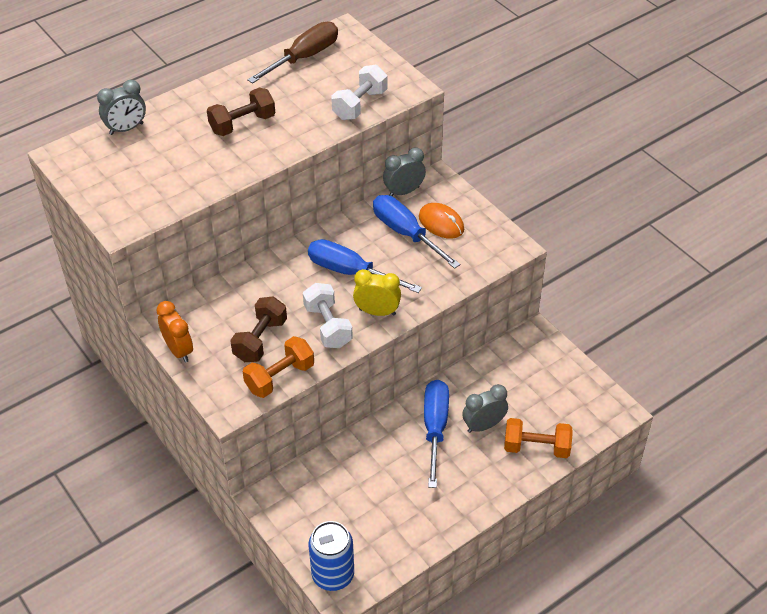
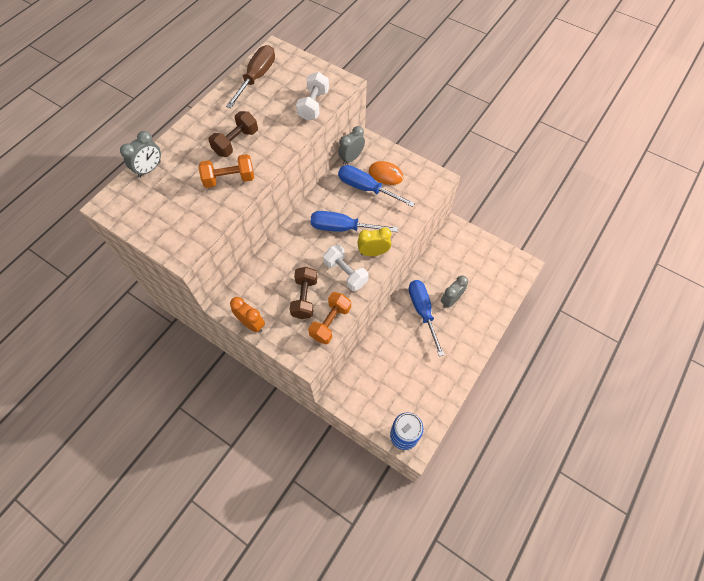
camera: 20 degrees left, 15 degrees up
(536, 447) = (488, 305): orange dumbbell -> orange dumbbell (229, 179)

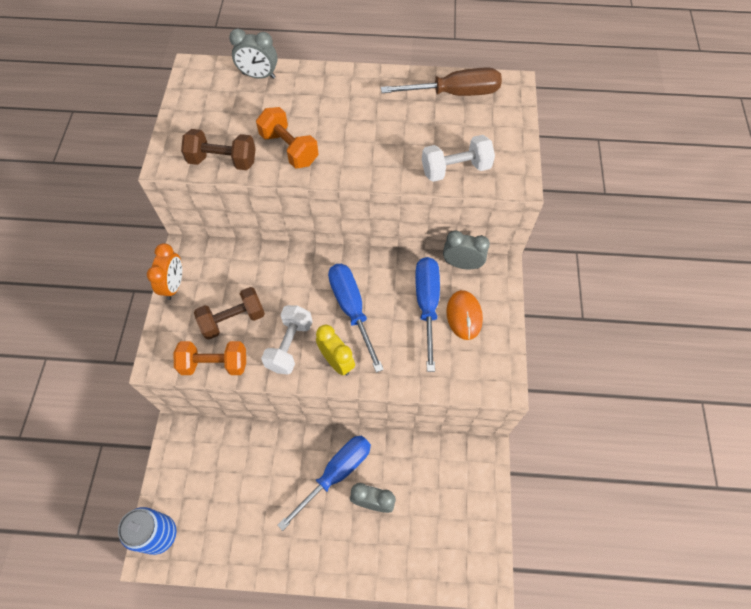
camera: 60 degrees right, 0 degrees up
(236, 142) = (344, 126): brown dumbbell -> brown dumbbell (222, 160)

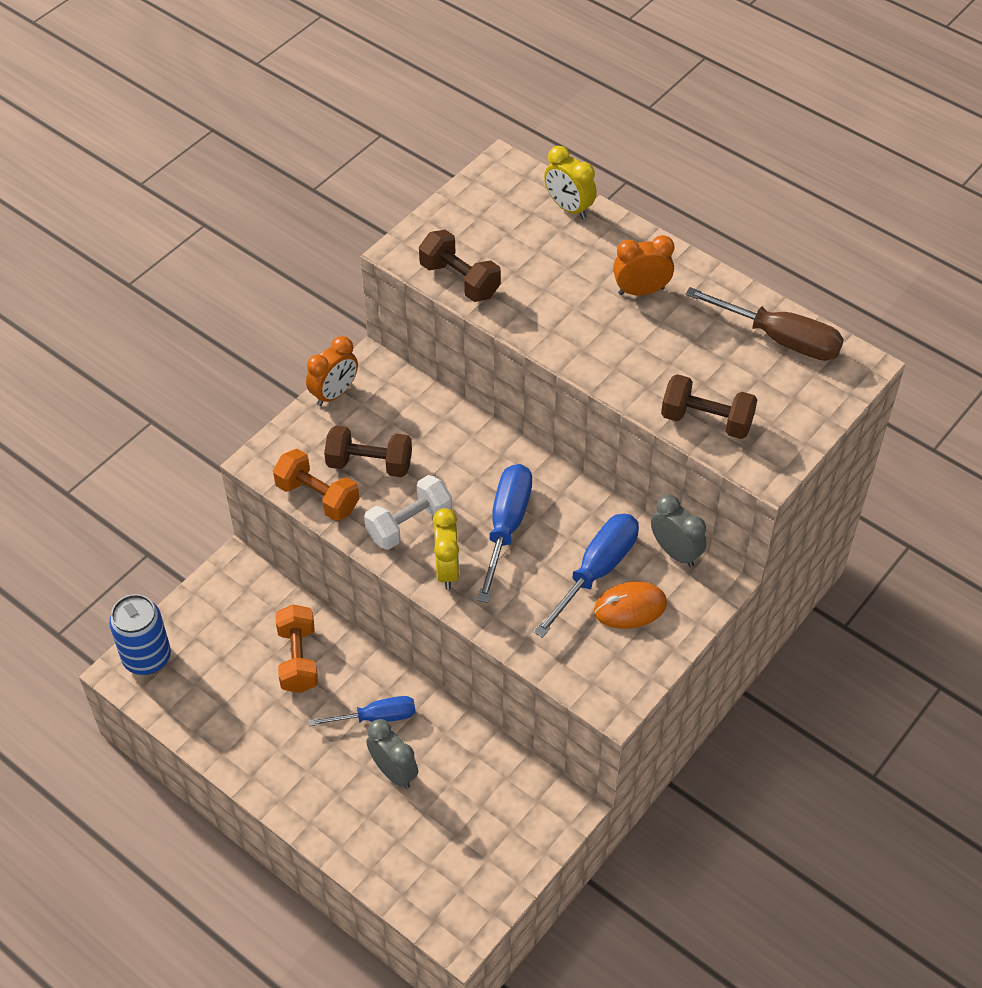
camera: 35 degrees right, 10 degrees down
(259, 76) = (568, 208): grey clock -> yellow clock
(289, 149) = (539, 304): orange dumbbell -> orange dumbbell (298, 659)
(337, 473) = (377, 717): blue screwdriver -> blue screwdriver, size x0.66
(347, 106) = (641, 291): none -> orange clock
(455, 169) = (706, 420): white dumbbell -> brown dumbbell
(464, 316) = (630, 607): orange mouse -> orange mouse turned 45 degrees clockwise

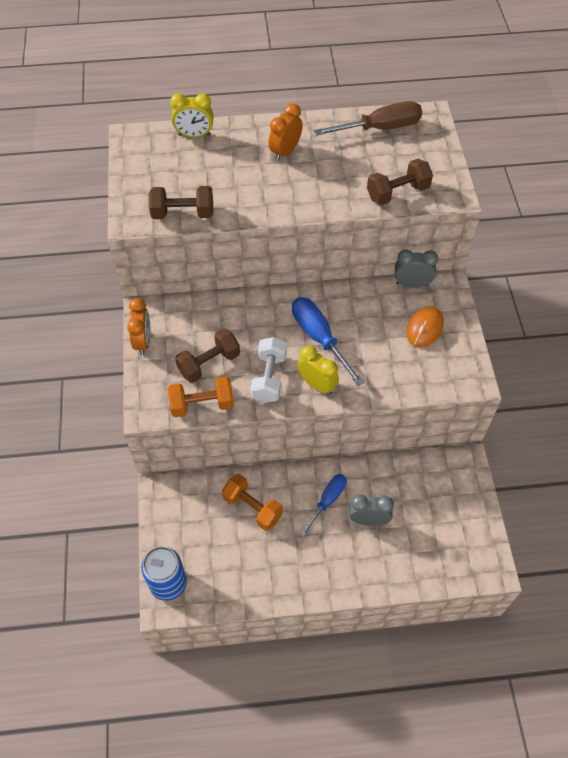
camera: 45 degrees left, 5 degrees up
(597, 570) = (388, 323): blue screwdriver -> none

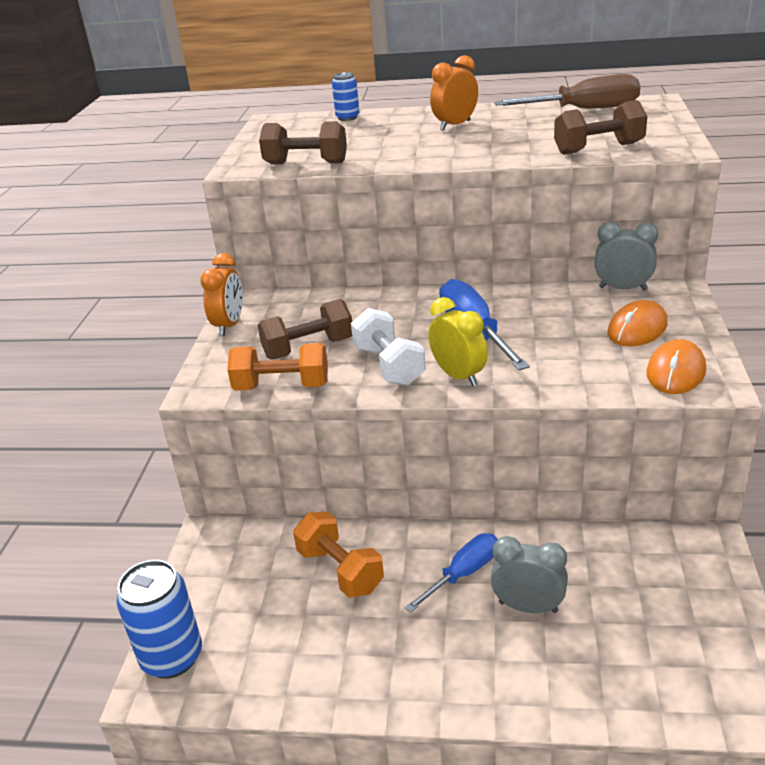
camera: 15 degrees right, 25 degrees down
(194, 135) = (347, 117): yellow clock -> blue can
(269, 378) = (389, 366): white dumbbell -> white dumbbell turned 45 degrees counterclockwise
(451, 370) = (675, 372): none -> orange mouse

